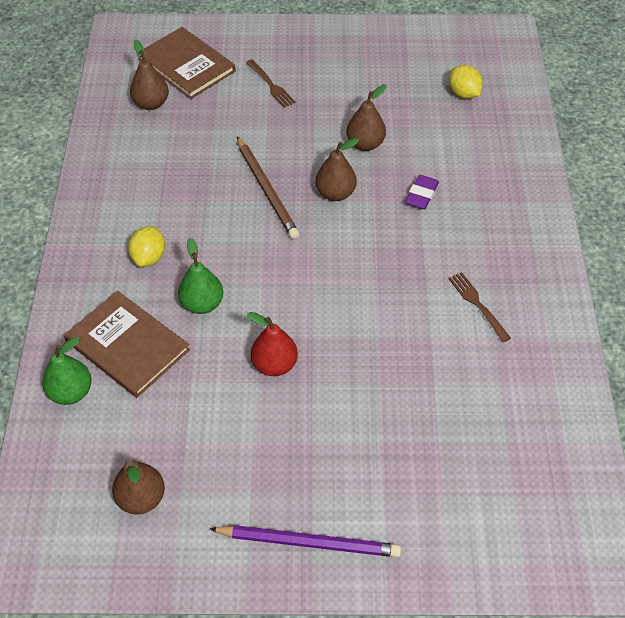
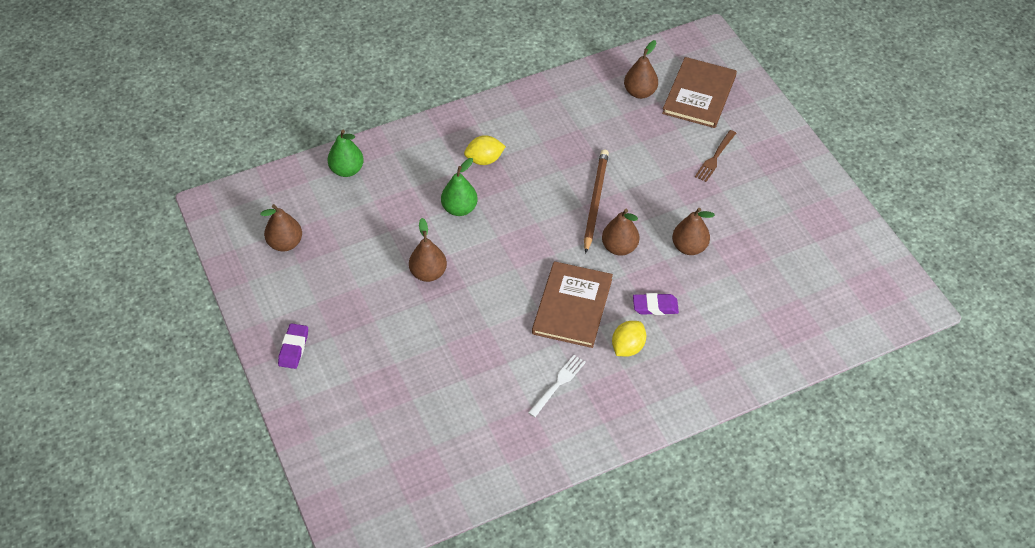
camera: 65 degrees right, 0 degrees up
(127, 345) = (400, 182): brown book -> brown book (572, 306)
(266, 189) = (595, 201): brown pencil -> brown pencil turned 150 degrees clockwise
(274, 365) = (428, 273): red pear -> brown pear
(308, 542) = (293, 348): purple pencil -> purple eraser
(463, 94) = (803, 297): yellow lemon -> yellow lemon (627, 347)
(477, 304) = (558, 384): brown fork -> white fork

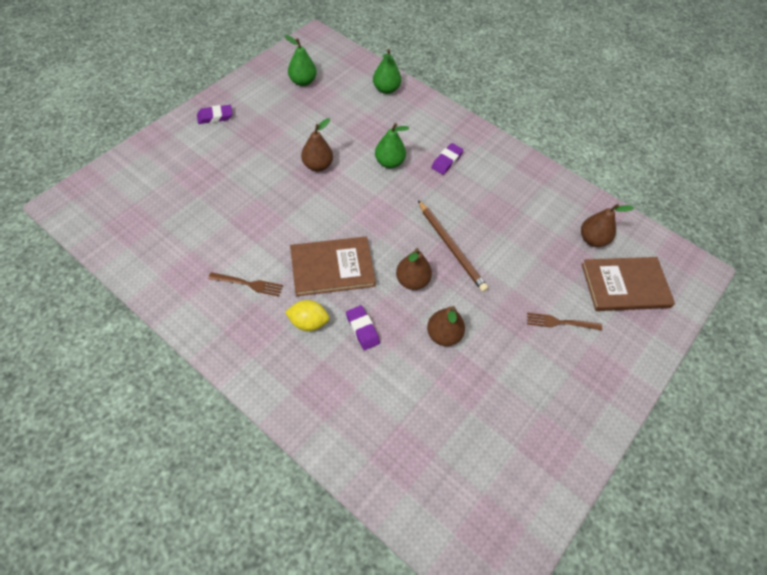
camera: 60 degrees right, 5 degrees up
(285, 243) = (303, 81): brown pear -> green pear
(484, 160) = (446, 161): yellow lemon -> purple eraser
(558, 384) = (248, 284): white fork -> brown fork
(595, 201) = (451, 247): brown pencil -> brown pencil turned 75 degrees clockwise

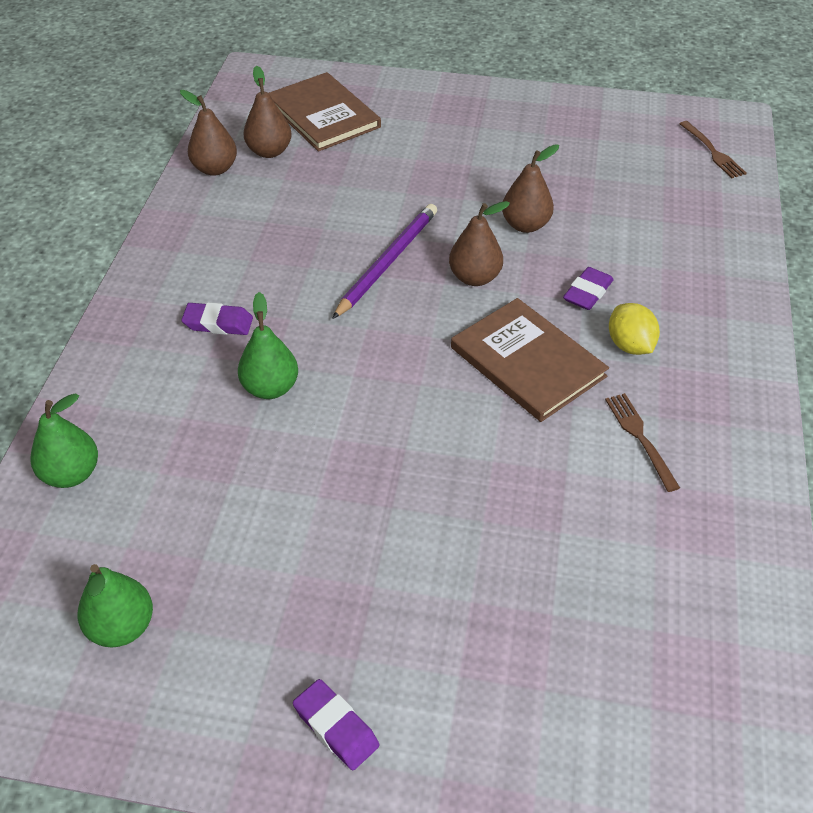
camera: 115 degrees left, 10 degrees down
(317, 165) = (346, 477): brown pear -> brown pear (215, 169)
(451, 247) = (387, 262): brown pencil -> purple pencil
(560, 322) = (420, 147): brown fork -> brown fork (712, 152)

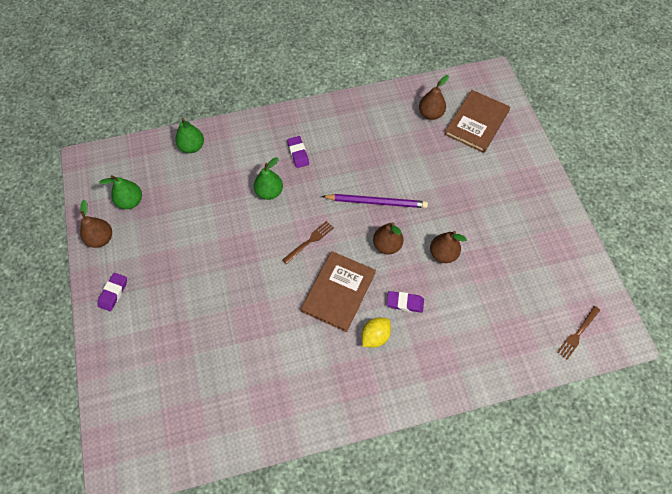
camera: 65 degrees right, 15 degrees up
(215, 169) = (402, 99): brown pear -> brown pear (101, 239)
(640, 438) = (311, 360): brown fork -> brown fork (309, 241)

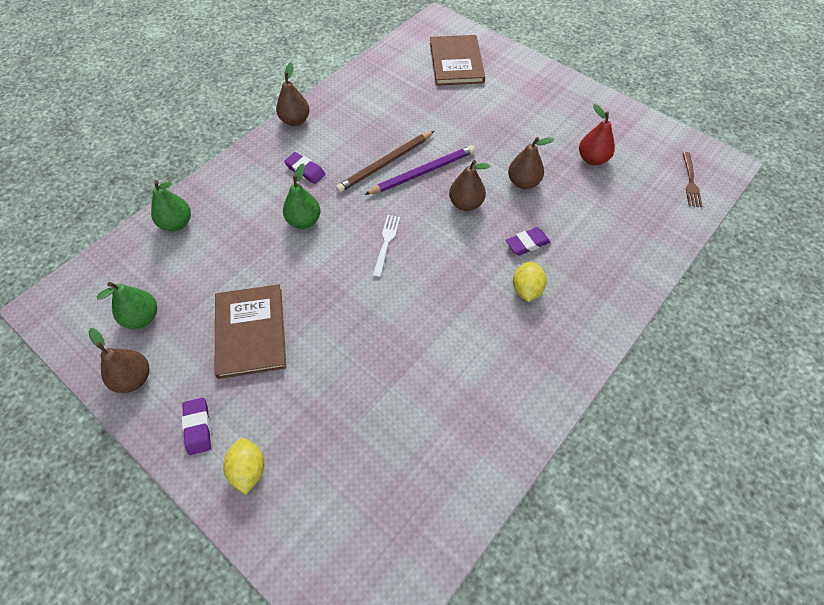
camera: 35 degrees left, 5 degrees down
(121, 338) = (248, 470): none -> yellow lemon
(309, 241) = (386, 243): brown fork -> white fork
(338, 291) = (455, 271): brown book -> brown book (250, 332)
(356, 180) = (386, 163): none -> brown pencil
(430, 114) = (408, 75): brown pear -> brown pear (295, 121)
(514, 267) = (592, 159): none -> red pear

